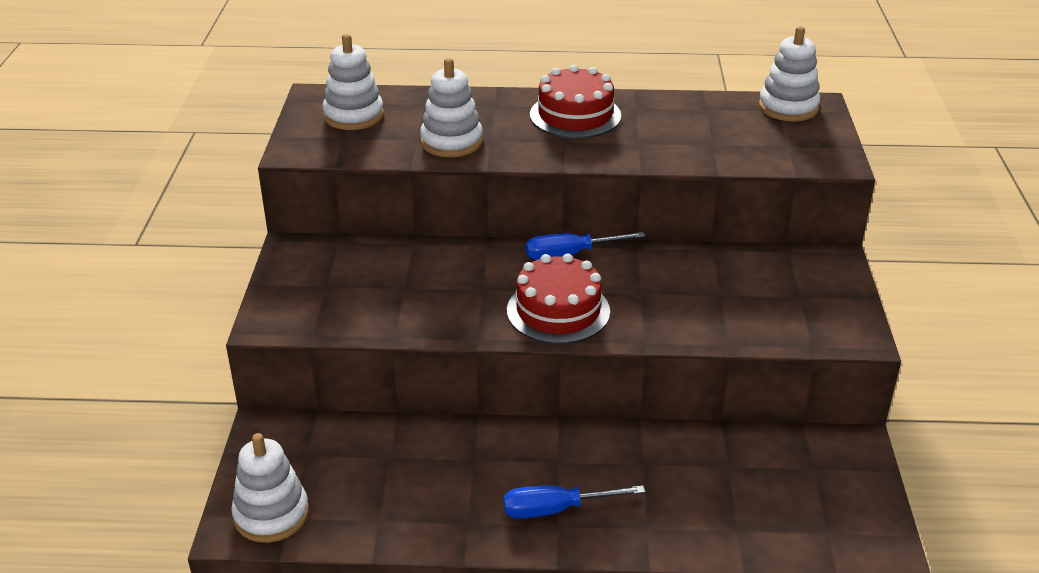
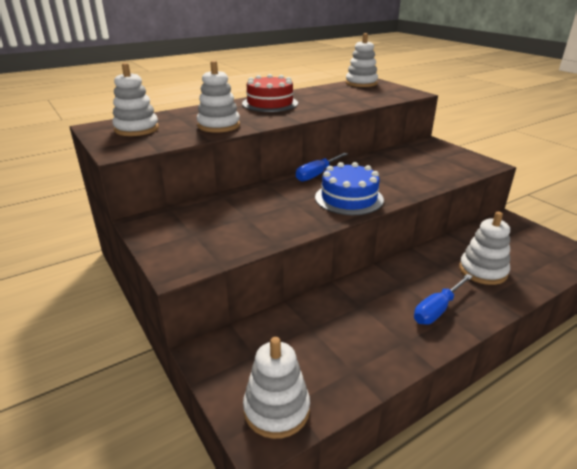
camera: 35 degrees left, 5 degrees down
(558, 311) = (349, 198): red cake -> blue cake
(689, 495) = (482, 271): none -> white stacking toy

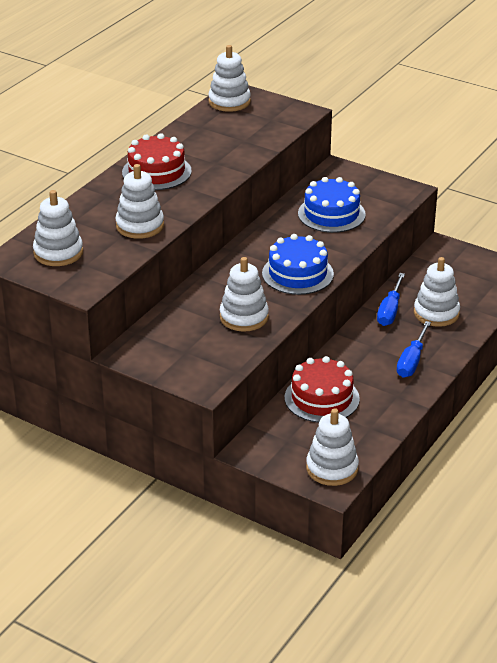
camera: 25 degrees left, 5 degrees up
(272, 219) = (244, 317): none -> white stacking toy
(317, 174) = (244, 250): blue screwdriver -> blue screwdriver (390, 311)
(321, 320) = (321, 398): none -> red cake
(409, 166) = (331, 214): none -> blue cake

